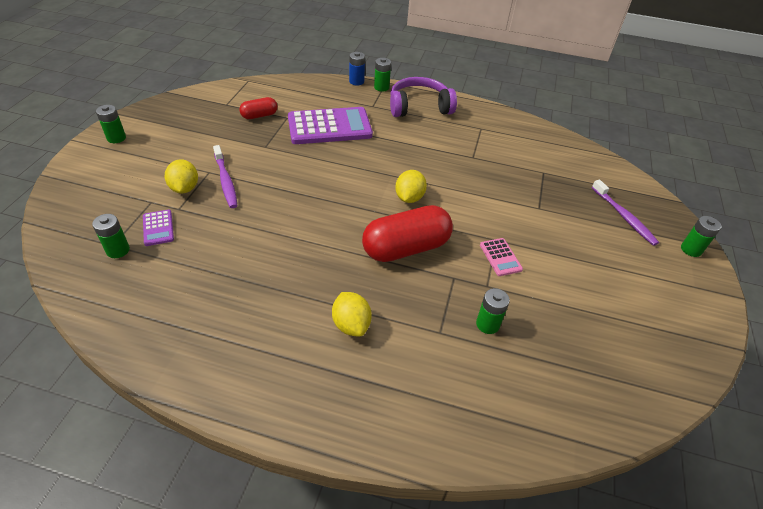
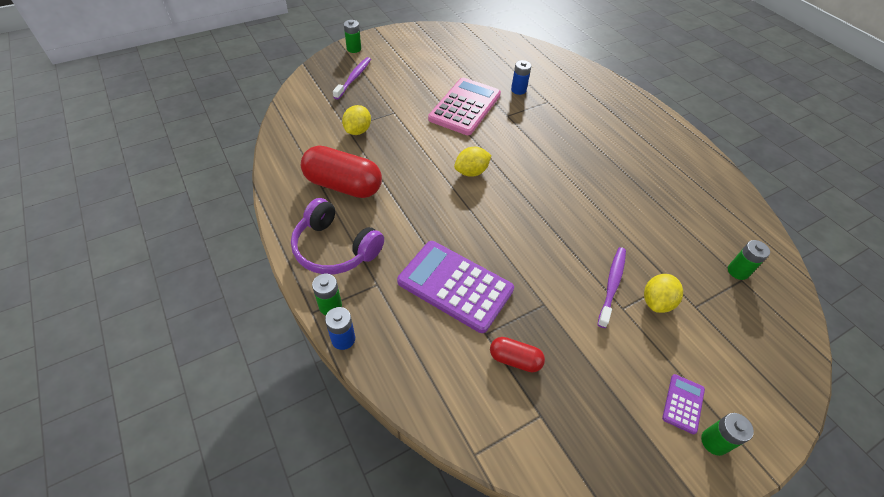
camera: 135 degrees left, 5 degrees up
(158, 228) = (697, 272): purple calculator -> purple calculator (683, 403)
(351, 324) = (594, 131): yellow lemon -> yellow lemon (357, 131)
(406, 248) = (516, 145): red capsule -> red capsule (343, 185)
(487, 324) = (518, 90): green battery -> blue battery
(500, 257) = (465, 107): pink calculator -> pink calculator, size x2.23

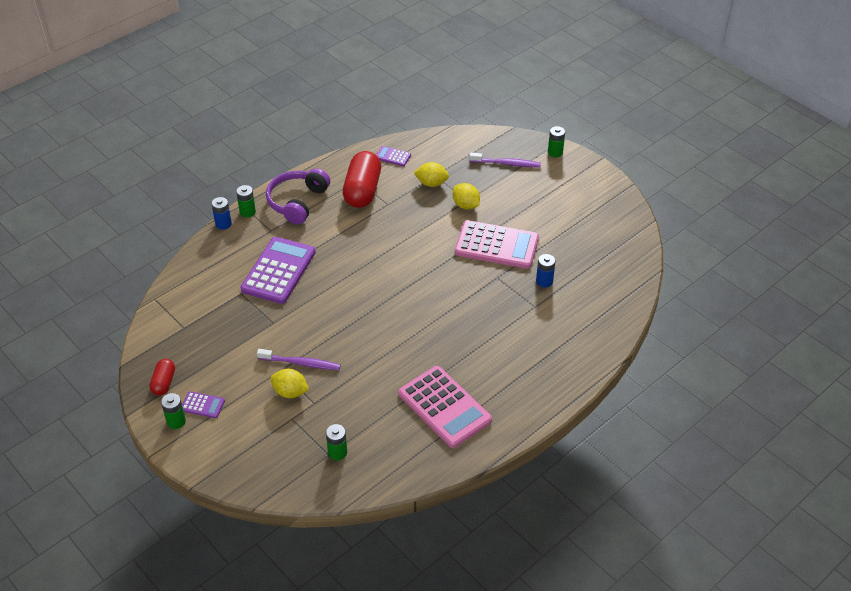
camera: 80 degrees right, 5 degrees down
(298, 151) = (393, 156): none -> purple calculator
(471, 172) = (405, 263): yellow lemon -> yellow lemon (465, 205)
(515, 359) = (222, 310): red capsule -> red capsule (164, 382)
(669, 180) = (444, 407): none -> pink calculator

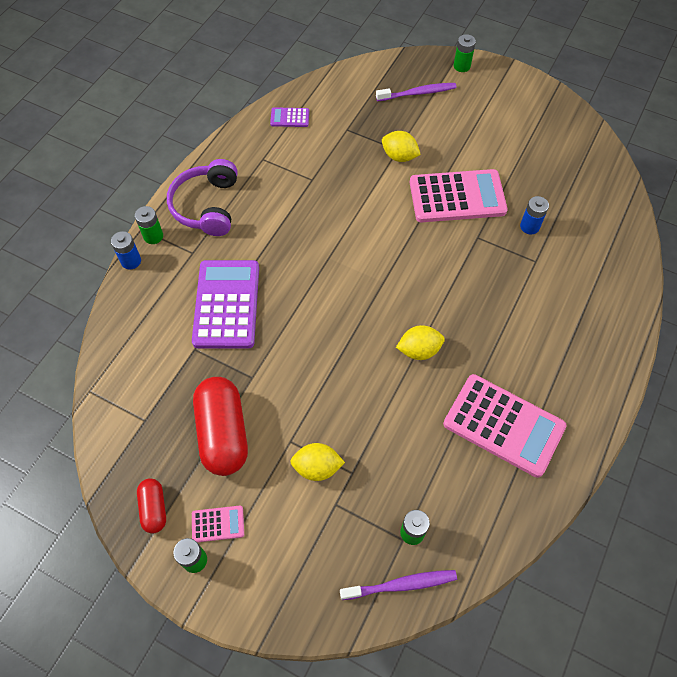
camera: 20 degrees left, 15 degrees up
(202, 405) = (218, 524): purple calculator -> pink calculator
(301, 363) = (311, 422): purple toothbrush -> purple toothbrush (401, 585)
(362, 191) = (276, 170): red capsule -> red capsule (223, 433)
(431, 183) = (349, 139): yellow lemon -> yellow lemon (419, 350)

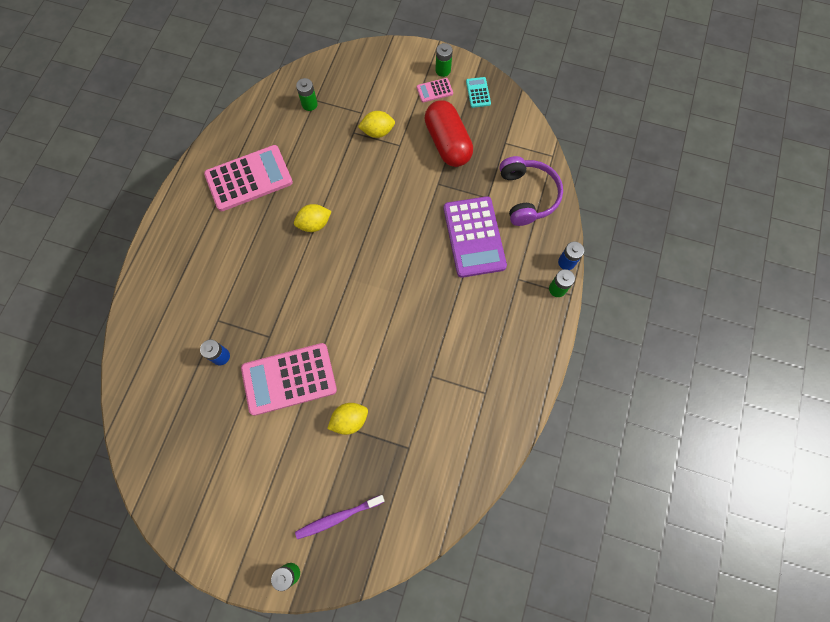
camera: 170 degrees right, 10 degrees up
(154, 508) = (478, 92): red capsule -> turquoise calculator
(207, 206) = (521, 328): purple headphones -> purple headphones (527, 196)
(290, 118) = (471, 453): purple calculator -> none
(399, 156) = (349, 420): yellow lemon -> yellow lemon turned 45 degrees counterclockwise
(401, 585) = (314, 77): purple toothbrush -> none
(503, 425) = (249, 178): pink calculator -> pink calculator turned 135 degrees clockwise

